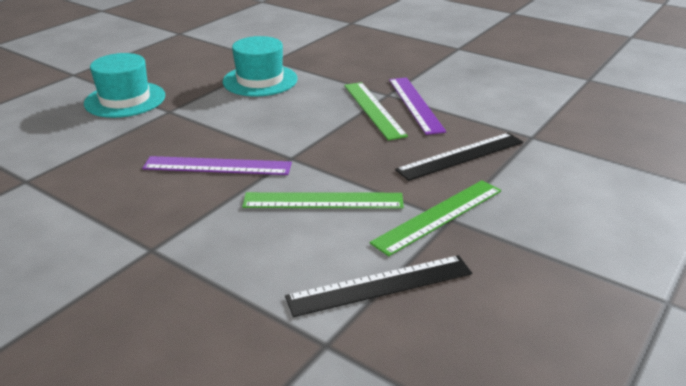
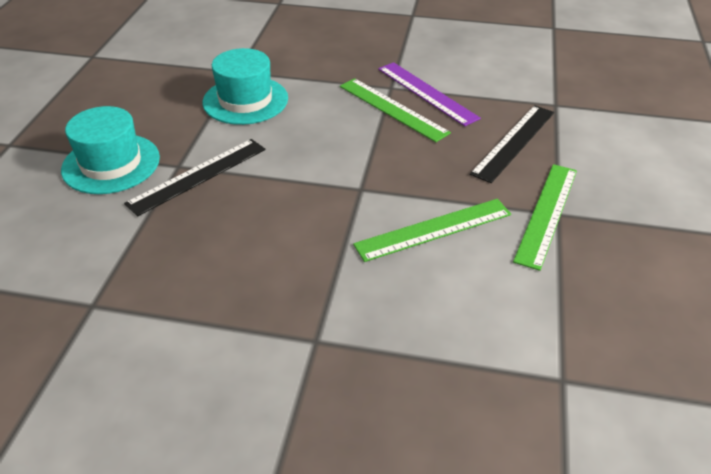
camera: 25 degrees left, 10 degrees up
(217, 166) = (295, 220): purple ruler -> none
(380, 285) = (557, 303): black ruler -> black ruler (198, 176)

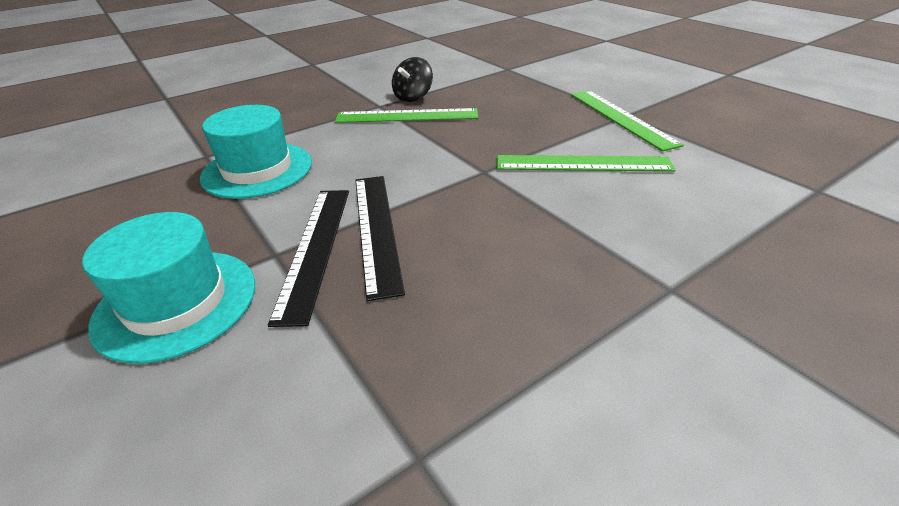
camera: 45 degrees left, 5 degrees down
(427, 93) = (413, 97): purple ruler -> black spinning top
(433, 229) = (582, 163): green ruler -> green ruler turned 75 degrees clockwise
(514, 142) = (525, 95): black ruler -> black ruler (376, 229)

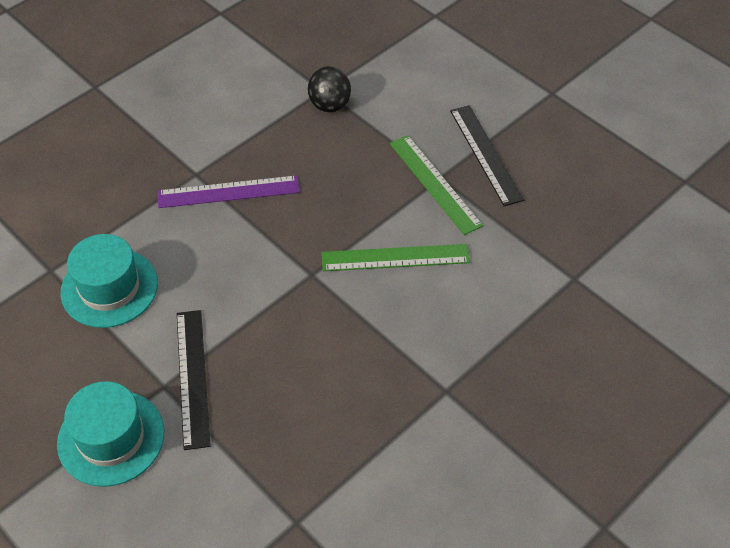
camera: 10 degrees left, 15 degrees up
(376, 229) = (235, 353): black ruler -> black ruler (486, 154)
(407, 116) = (228, 192): green ruler -> purple ruler
(413, 97) = (228, 156): black spinning top -> black spinning top (329, 102)

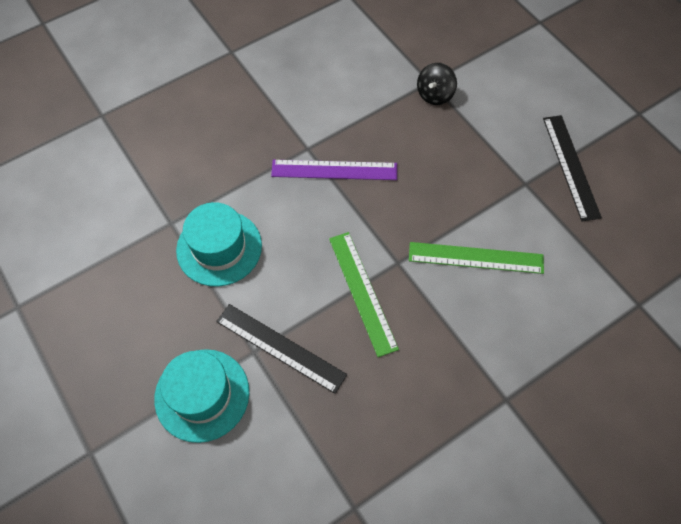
camera: 10 degrees right, 10 degrees up
(193, 377) = (280, 347): black ruler -> black ruler turned 60 degrees counterclockwise
(434, 184) = (520, 189): green ruler -> green ruler (362, 292)

